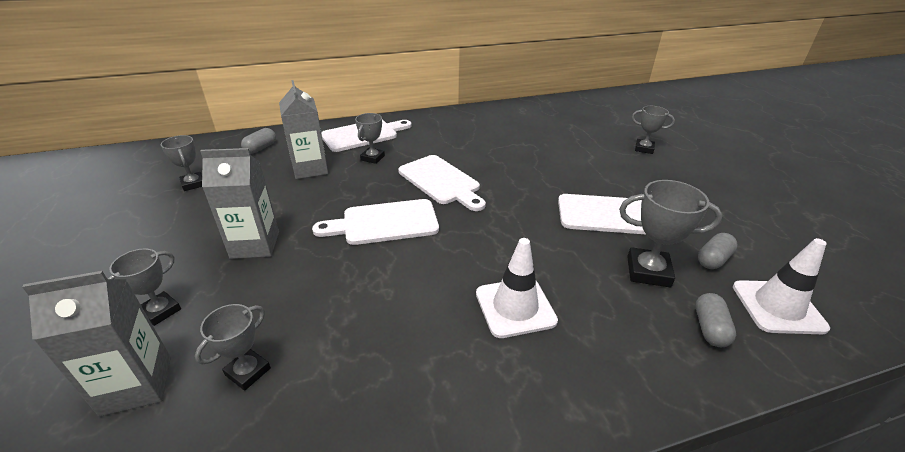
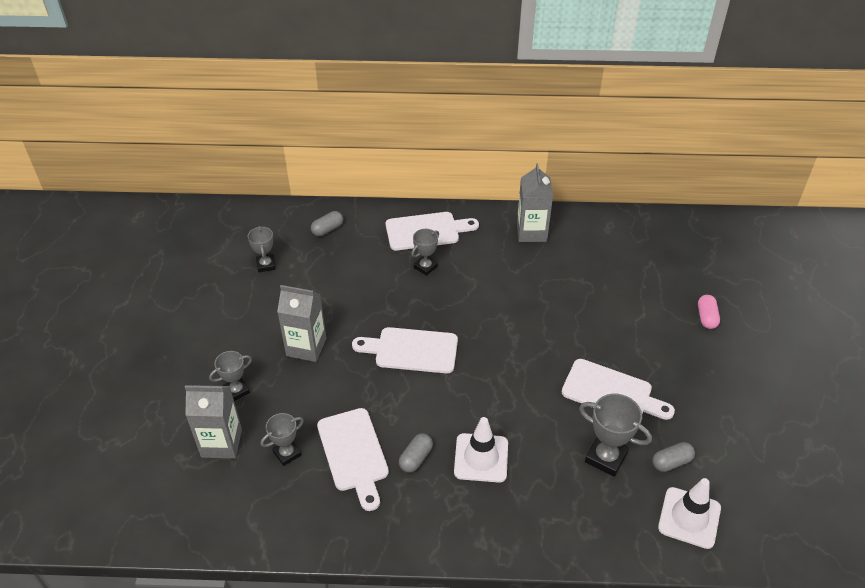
camera: 20 degrees right, 10 degrees up
(310, 169) = (366, 269): grey carton -> grey carton (531, 232)
(441, 182) = (477, 314): white cutting board -> white cutting board (353, 454)
(644, 149) = (706, 317): grey trophy -> pink capsule
(709, 328) = (618, 517): grey capsule -> grey capsule (416, 458)

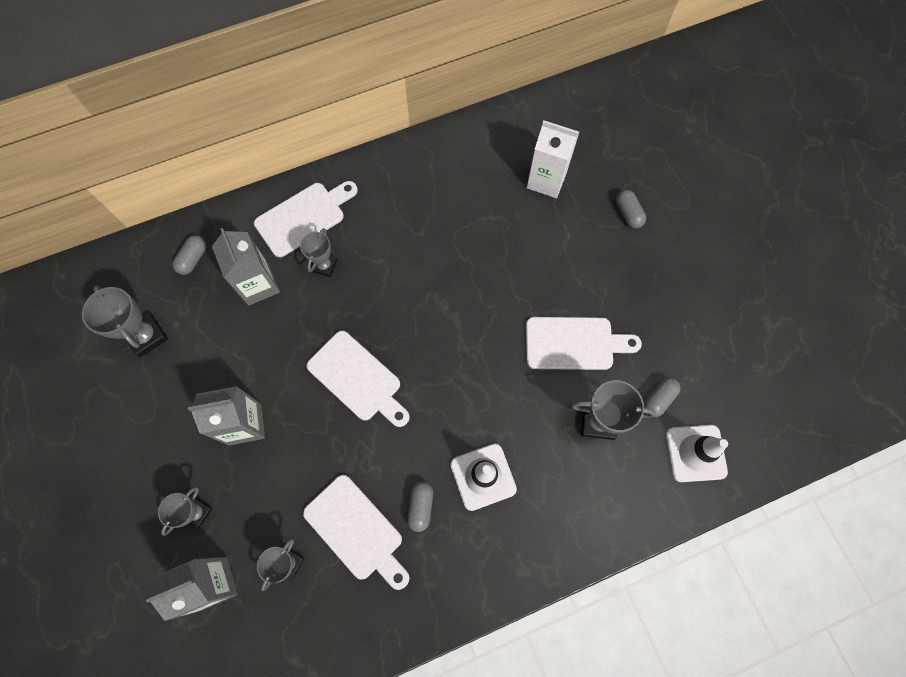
camera: 25 degrees left, 25 degrees up
(266, 265) = (146, 336): grey trophy -> grey trophy, size x1.55
(411, 350) = (358, 379): white cutting board -> white cutting board turned 120 degrees counterclockwise
(531, 232) = (416, 174): grey carton -> grey carton (258, 285)
(642, 271) = (546, 180): none -> white carton
(706, 317) = (628, 213): pink capsule -> grey capsule

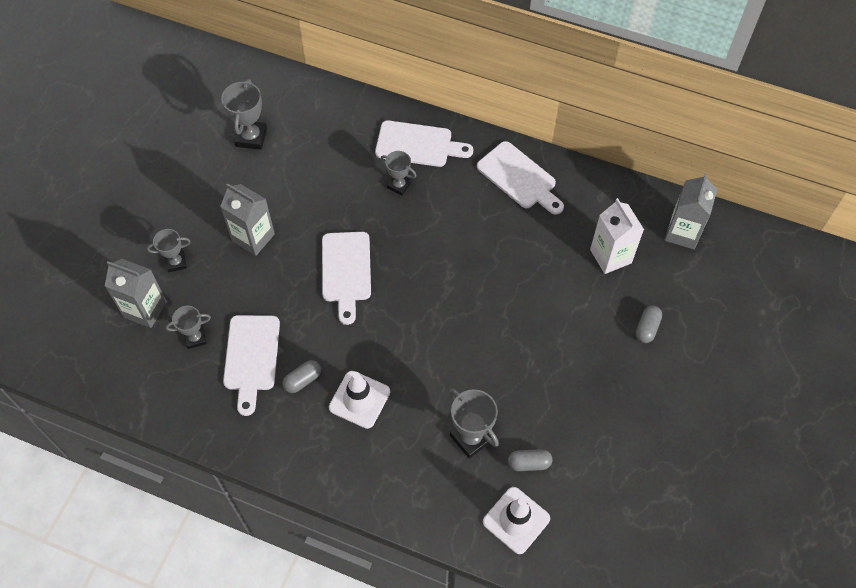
camera: 45 degrees right, 10 degrees down
(193, 259) = (324, 114): grey capsule -> none
(258, 285) = (346, 162): grey carton -> grey carton (682, 232)
(324, 266) = (399, 185): grey trophy -> grey trophy turned 60 degrees clockwise
(574, 343) = (510, 376): white cutting board -> white cutting board (519, 178)

